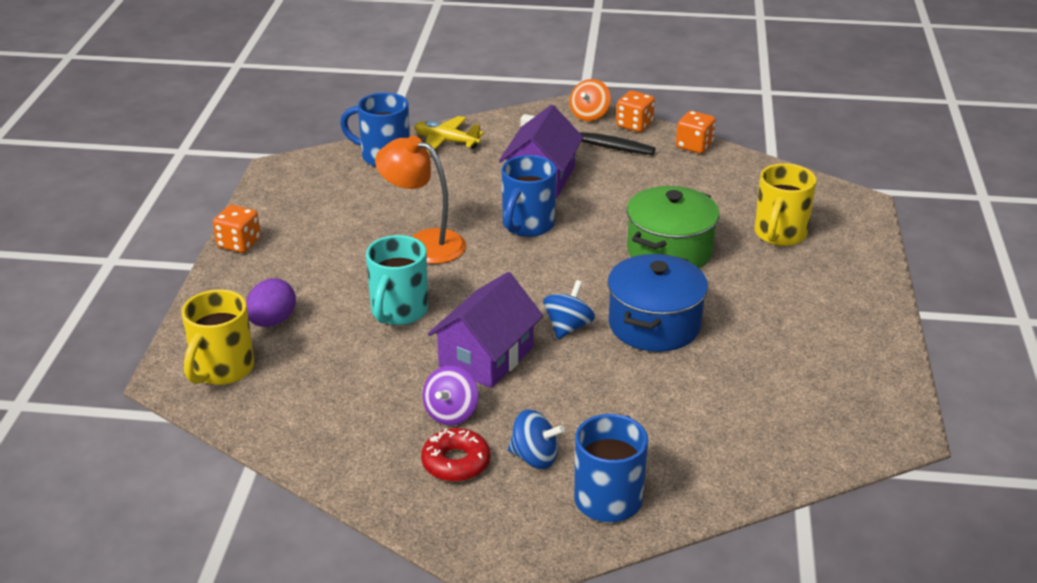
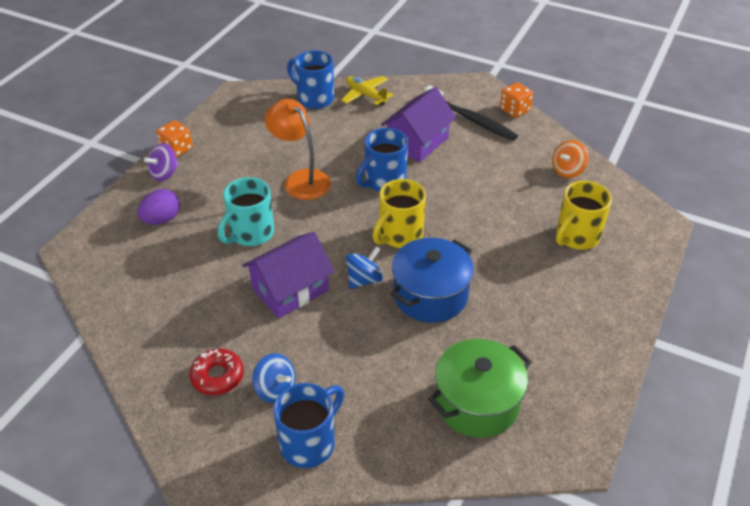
camera: 20 degrees right, 10 degrees up
(222, 370) = (107, 251): yellow mug -> yellow mug (399, 235)
(451, 413) = (238, 332): purple spinning top -> purple spinning top (164, 174)
(589, 115) = (484, 94): orange spinning top -> orange spinning top (567, 170)
(669, 251) = (479, 231): green pot -> green pot (477, 403)
(694, 146) = (552, 139): orange dice -> none

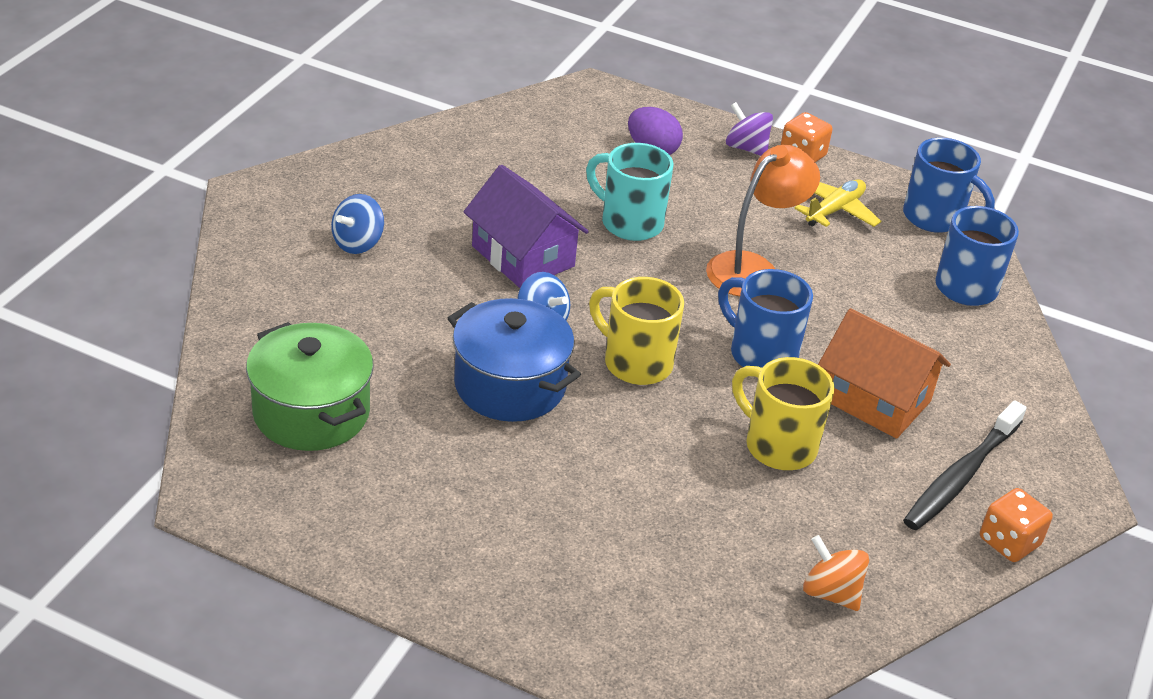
camera: 85 degrees right, 5 degrees down
(217, 376) = (383, 200): red donut -> none
(309, 443) = (275, 268): blue mug -> blue mug (935, 218)
(365, 95) = (996, 345): yellow plane -> yellow plane (834, 210)
(417, 142) = (875, 399): purple house -> orange house
(576, 237) = (645, 574): yellow mug -> yellow mug (778, 445)

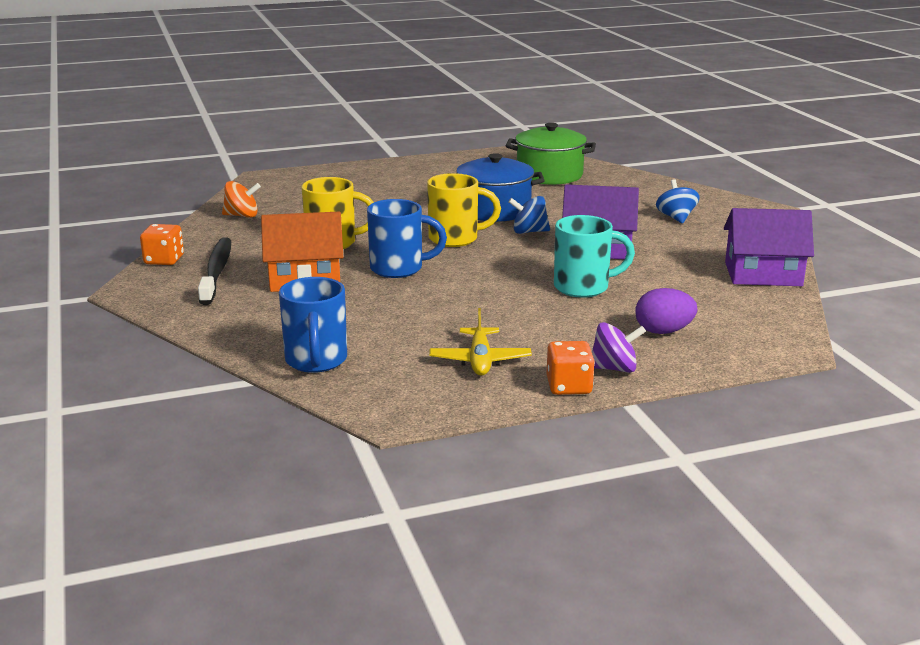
camera: 140 degrees right, 15 degrees down
(455, 142) = (763, 274): none -> purple house
(753, 269) = (471, 301): orange lamp -> none
(935, 218) = (400, 396): blue mug -> none

